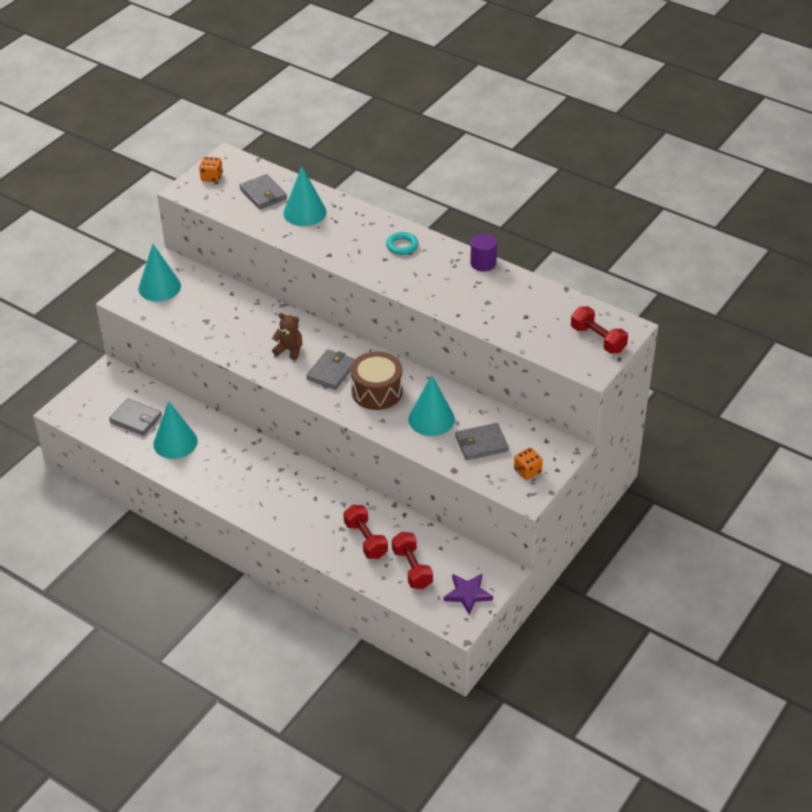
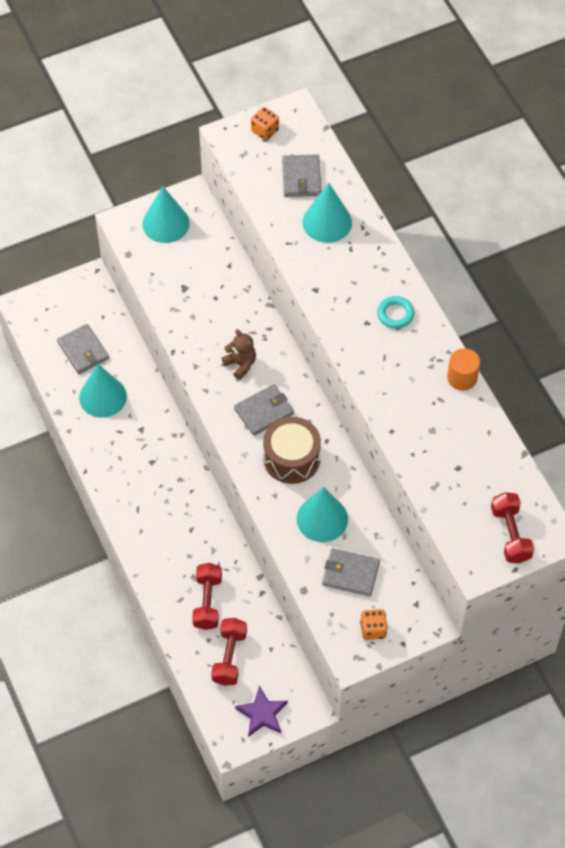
camera: 30 degrees right, 15 degrees up
(483, 263) = (462, 378): purple cylinder -> orange cylinder

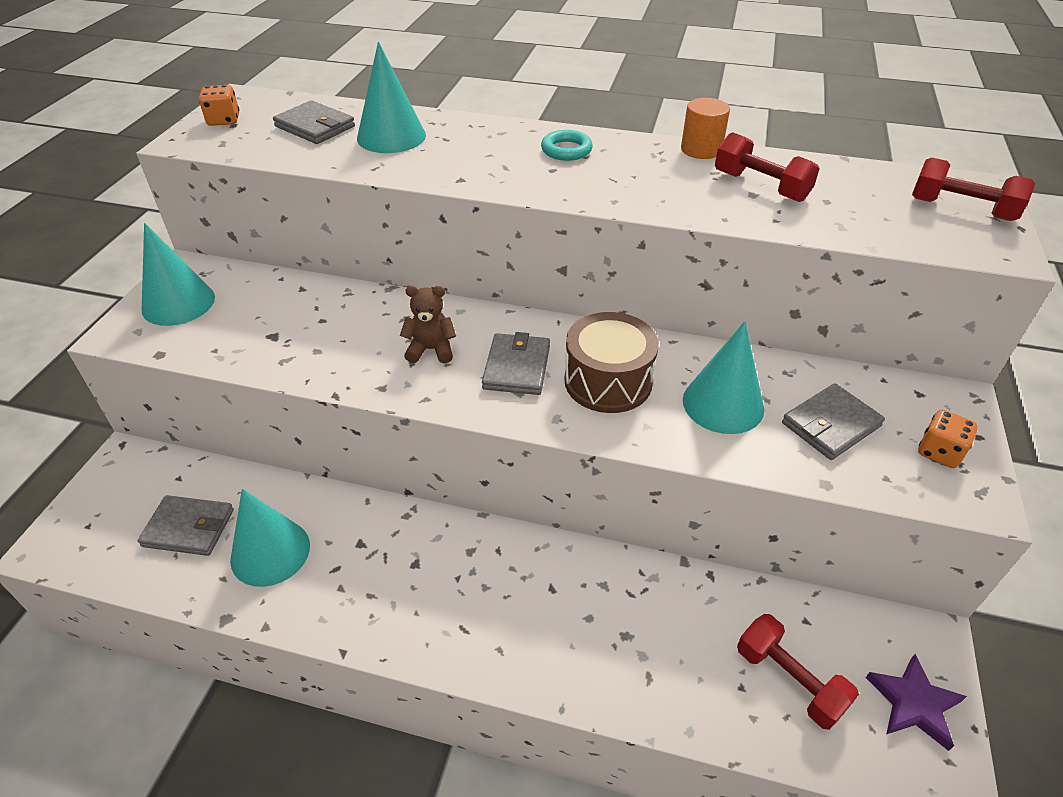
camera: 50 degrees left, 15 degrees down
(207, 602) = (678, 646): red dumbbell -> red dumbbell (760, 186)

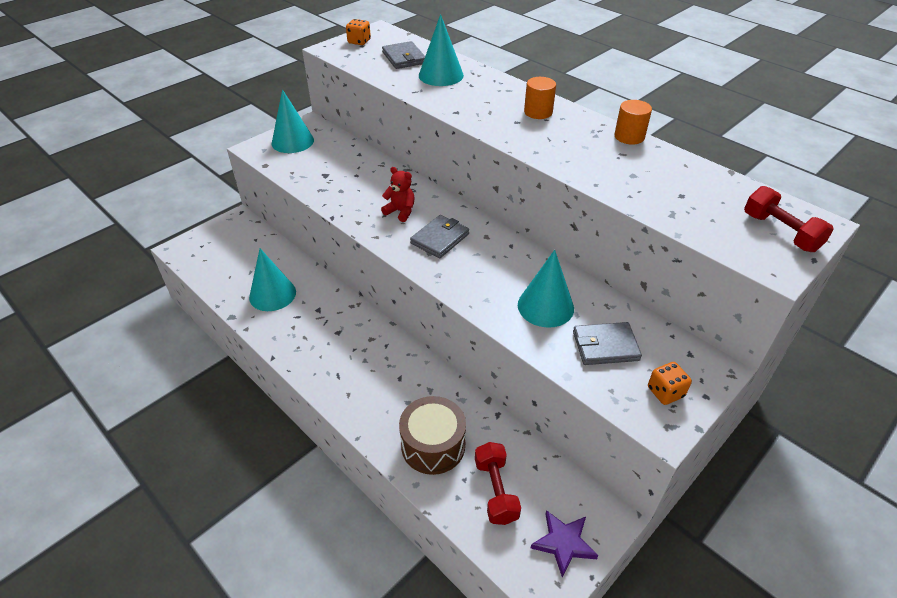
camera: 30 degrees right, 0 degrees up
(189, 528) = (244, 266): grey wallet -> none
(431, 349) = (400, 211): brown teddy bear -> red teddy bear
(566, 150) = (538, 112): turquoise ring -> orange cylinder
(608, 381) = (486, 266): brown drum -> brown drum (433, 445)
(760, 186) = (644, 172): red dumbbell -> none

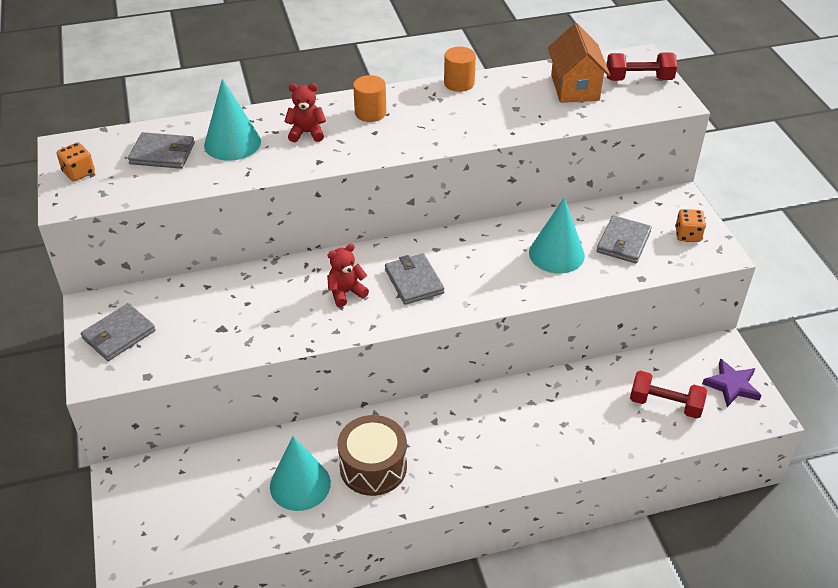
camera: 60 degrees left, 0 degrees up
(292, 141) = (119, 335): turquoise cone -> grey wallet
(433, 445) = (596, 426): brown drum -> brown drum (373, 467)
(483, 96) = (307, 133): none -> red teddy bear
(708, 197) = (575, 88): none -> orange house

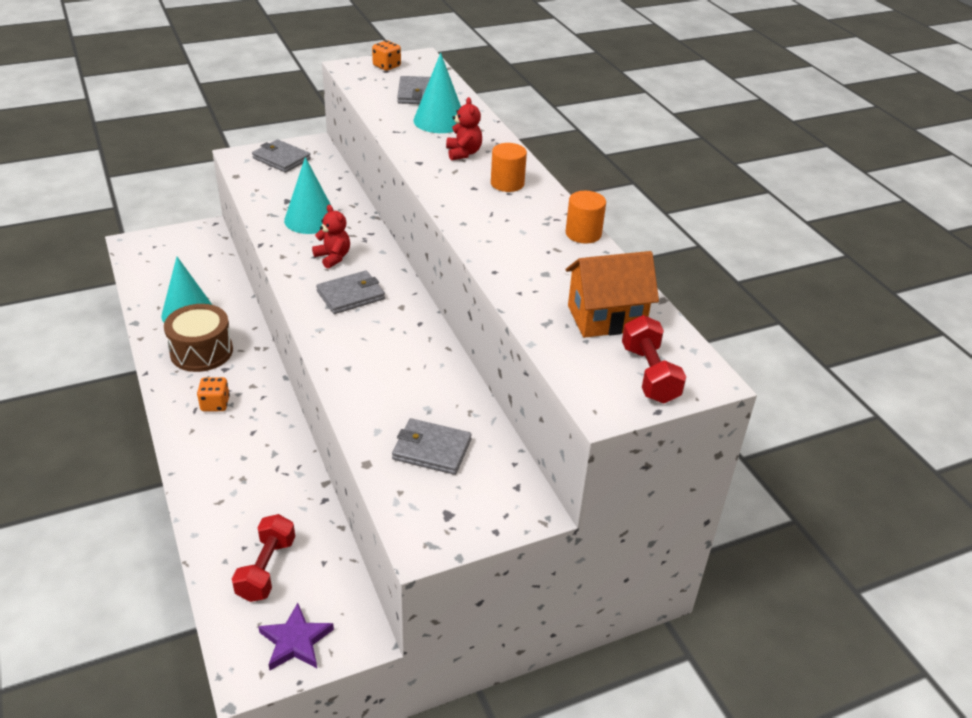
camera: 80 degrees right, 5 degrees down
(556, 254) = (403, 392): turquoise cone -> turquoise cone (310, 219)
(687, 235) = (455, 512): orange dice -> orange dice (215, 404)

